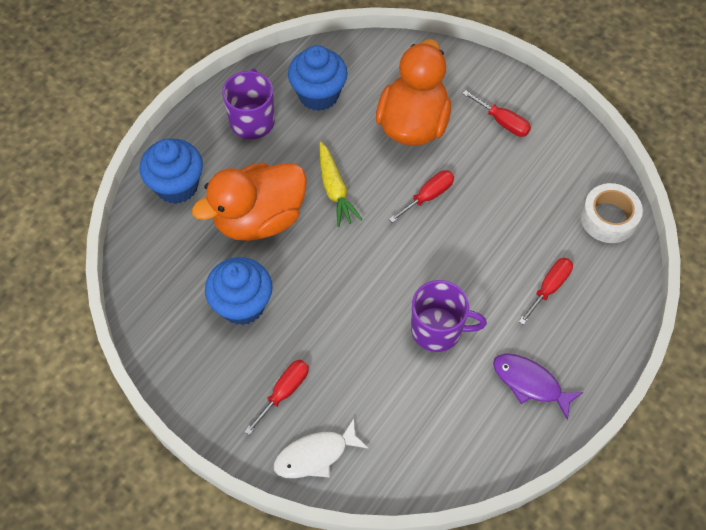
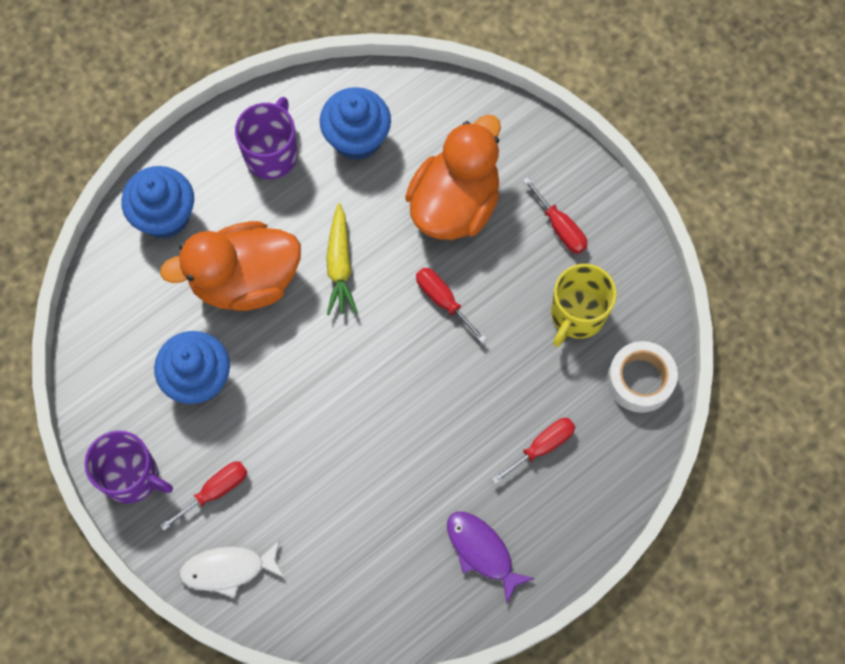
camera: 15 degrees right, 10 degrees up
(428, 196) = (443, 300): red screwdriver -> red screwdriver turned 105 degrees counterclockwise
(438, 330) = (402, 463): purple mug -> purple mug (132, 476)
(540, 182) = (577, 315): none -> yellow mug

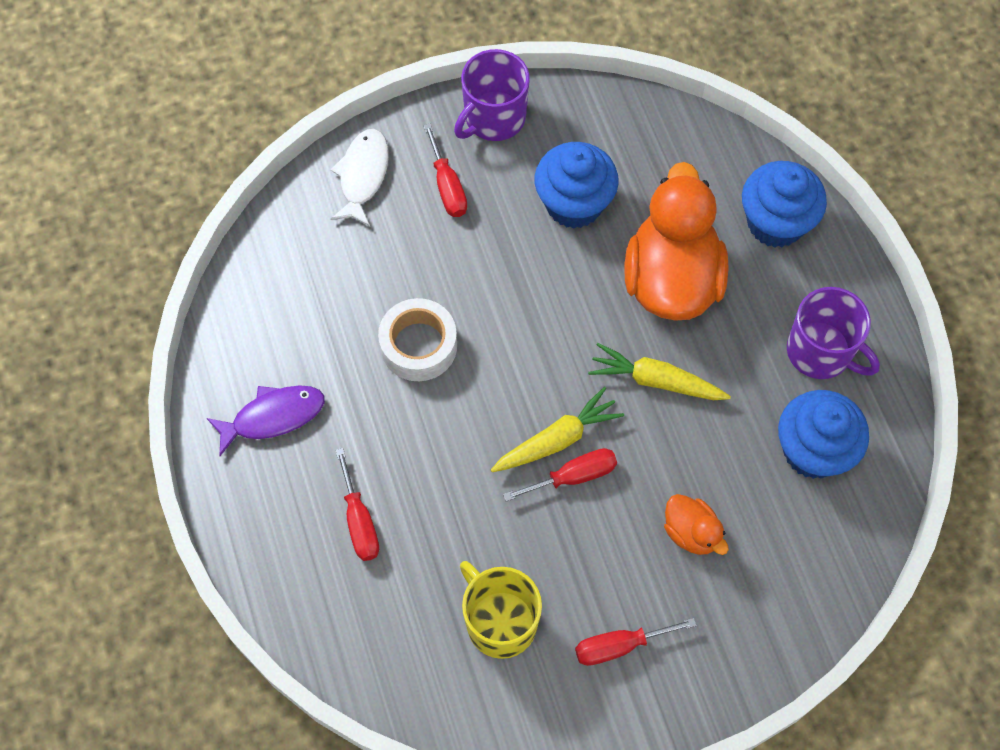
camera: 110 degrees right, 5 degrees down
(417, 322) = (557, 439): none -> yellow carrot
(455, 204) = (691, 532): orange duck -> orange duck, size x0.46
(640, 380) = (391, 663): white tape -> white tape (418, 346)

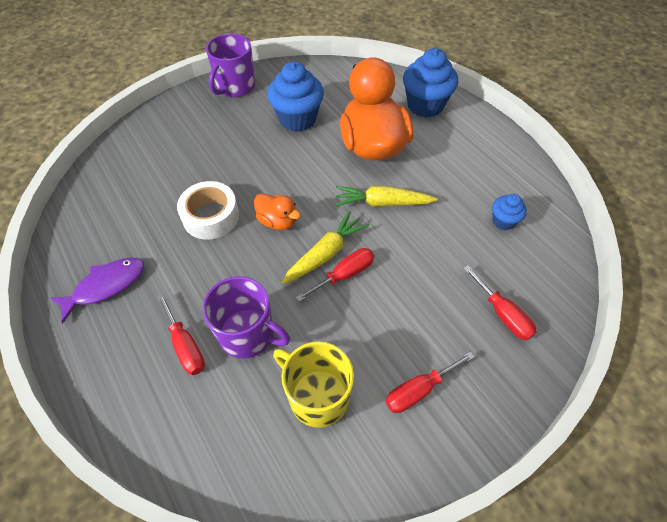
camera: 15 degrees left, 10 degrees down
(363, 175) = (155, 129): white fish -> none
(447, 186) = (213, 125): red screwdriver -> red screwdriver (502, 314)
(691, 532) = (442, 292): orange duck -> orange duck (278, 221)
(813, 450) = (503, 221): blue cupcake -> blue cupcake, size x0.52
(820, 352) = (482, 165): purple mug -> purple mug (248, 334)

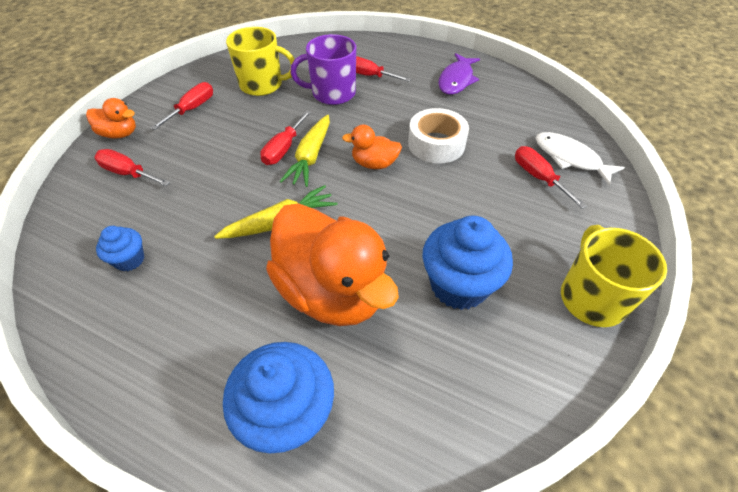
camera: 150 degrees right, 5 degrees down
(131, 158) = (570, 158): none -> white fish
(172, 155) = (538, 177): none -> red screwdriver
(235, 86) = (591, 298): purple mug -> yellow mug
(511, 384) = (119, 134): none -> orange duck

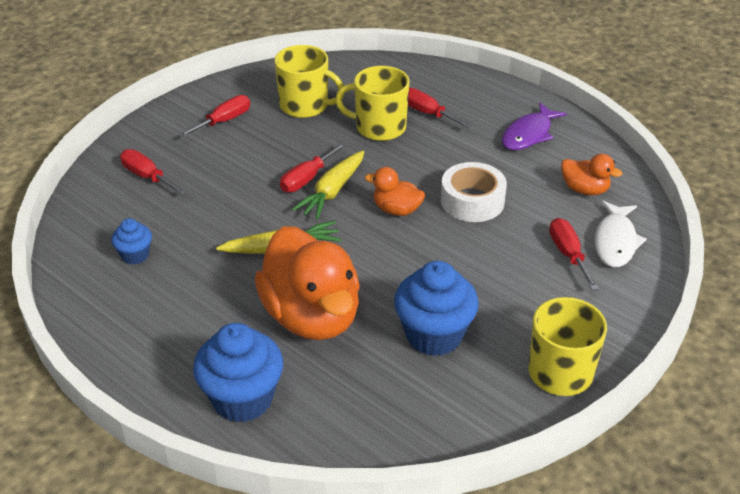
camera: 15 degrees right, 10 degrees down
(119, 134) = (145, 136): orange duck -> orange duck (585, 189)
(332, 93) = (379, 127): purple mug -> yellow mug
(570, 158) = (615, 241): white fish -> white fish turned 135 degrees counterclockwise

